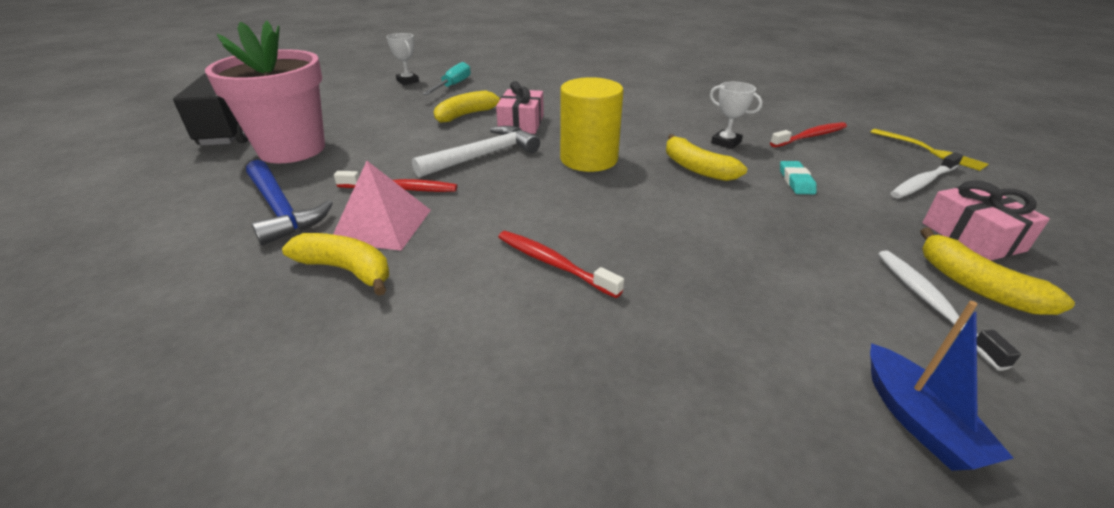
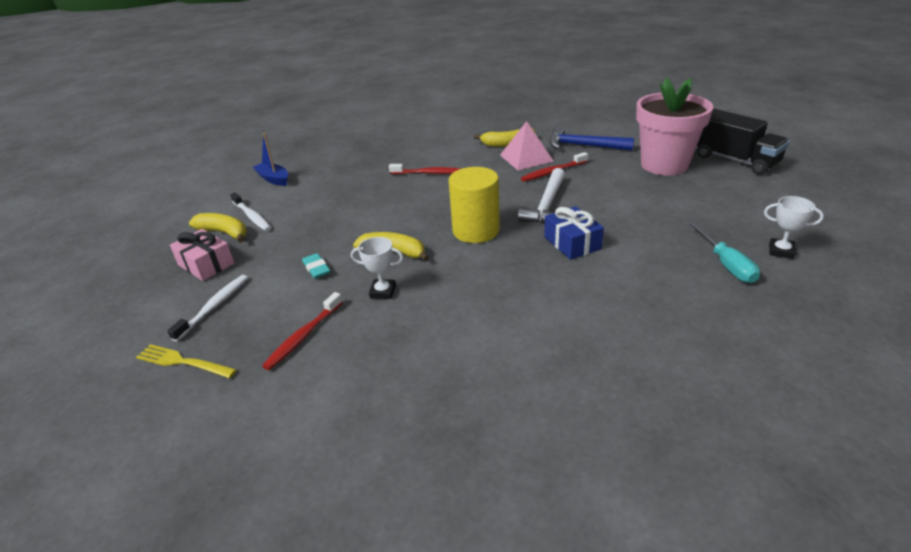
camera: 150 degrees right, 0 degrees up
(467, 115) = (630, 233): yellow banana -> none
(521, 123) = (572, 243): pink gift -> blue gift

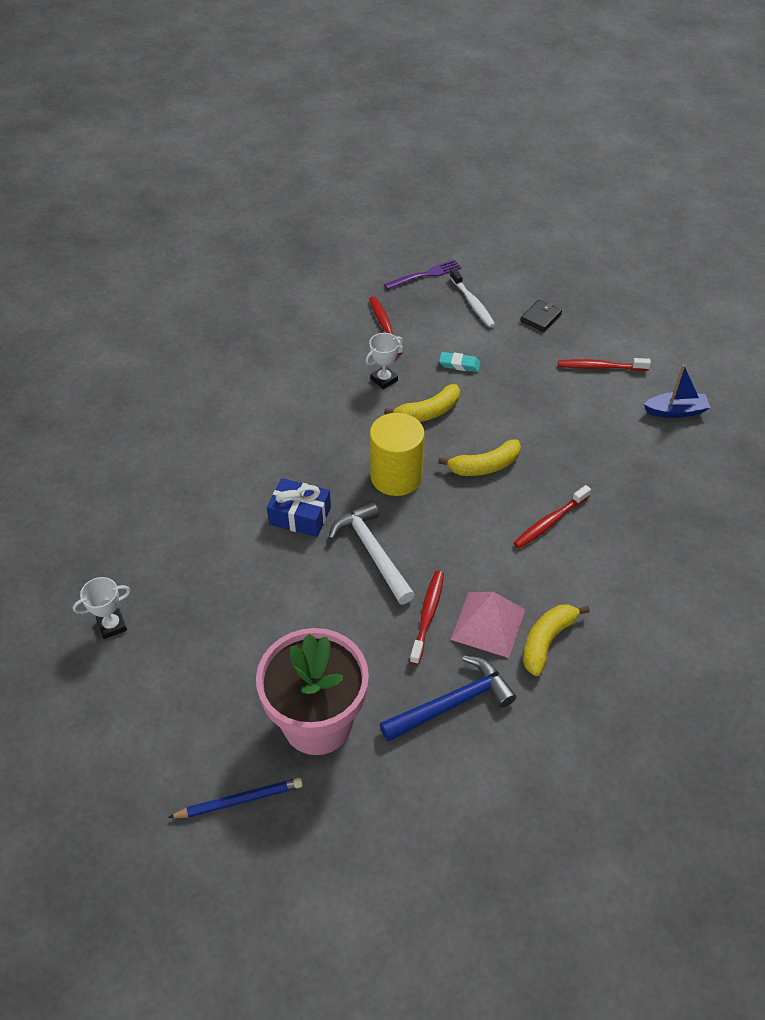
camera: 130 degrees right, 15 degrees up
(182, 362) = (425, 274): yellow fork -> purple fork
(206, 264) = (541, 317): pink gift -> black wallet
(224, 233) = (586, 342): yellow banana -> yellow banana (484, 466)
(252, 216) = (600, 367): white toothbrush -> red toothbrush
(726, 264) = (152, 574): turquoise screwdriver -> none
(734, 160) = (239, 800): black truck -> blue pencil

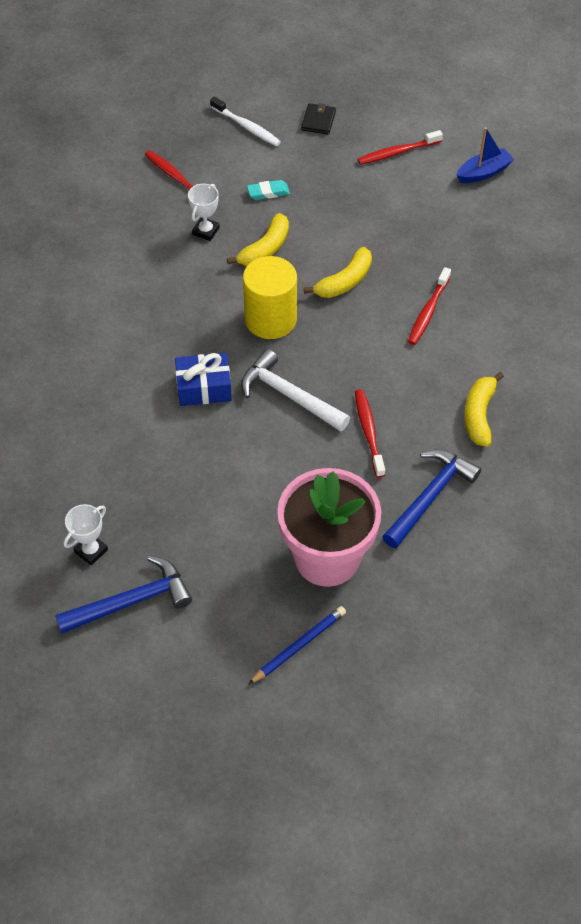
camera: 25 degrees left, 5 degrees up
(116, 688) = (131, 601): none -> blue hammer
(425, 274) = (184, 111): purple fork -> none
(488, 624) = (423, 420): pink pyramid -> none

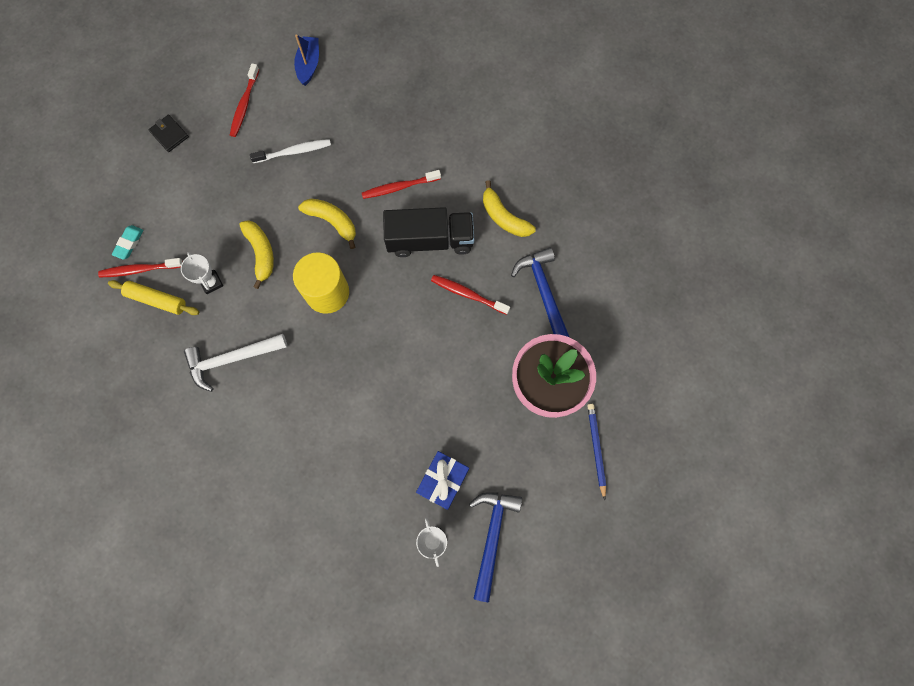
camera: 55 degrees left, 20 degrees up
(157, 204) = (157, 300): none -> yellow rolling pin
(204, 387) = (352, 376): blue gift -> blue gift (443, 481)
(246, 127) = (132, 186): white toothbrush -> white toothbrush (294, 151)
(268, 192) = (210, 215): turquoise eraser -> turquoise eraser (129, 243)
(289, 396) = (401, 324): white hammer -> white hammer (232, 359)
(344, 282) = (332, 221): yellow banana -> yellow banana turned 45 degrees counterclockwise
(397, 368) = (430, 240): none -> black truck
(428, 311) = (399, 187): red toothbrush -> red toothbrush turned 105 degrees clockwise

